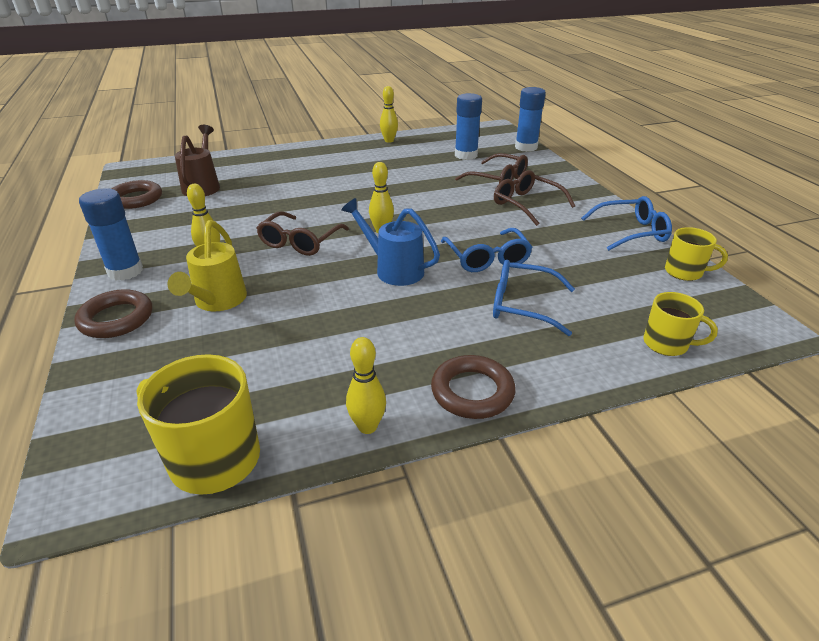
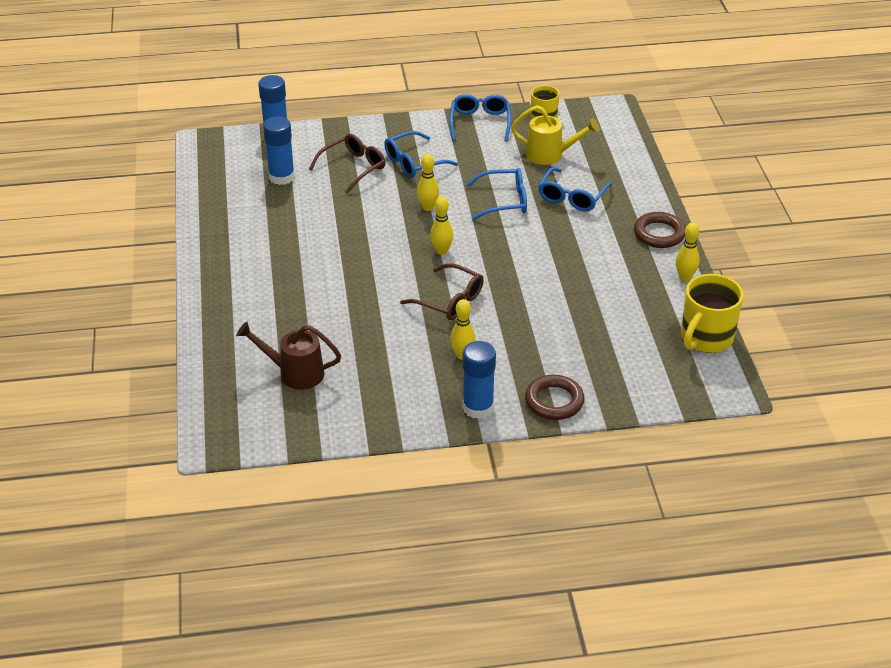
camera: 80 degrees left, 5 degrees up
(136, 199) = (312, 424): brown ring -> none
(217, 301) = (539, 346): yellow watering can -> yellow watering can (550, 155)
(389, 141) = (210, 225): yellow bowling pin -> yellow bowling pin (428, 207)
(394, 269) = (510, 250): blue watering can -> none
(526, 204) = (414, 162): brown glasses -> blue glasses
(667, 344) = (624, 150): yellow mug -> none

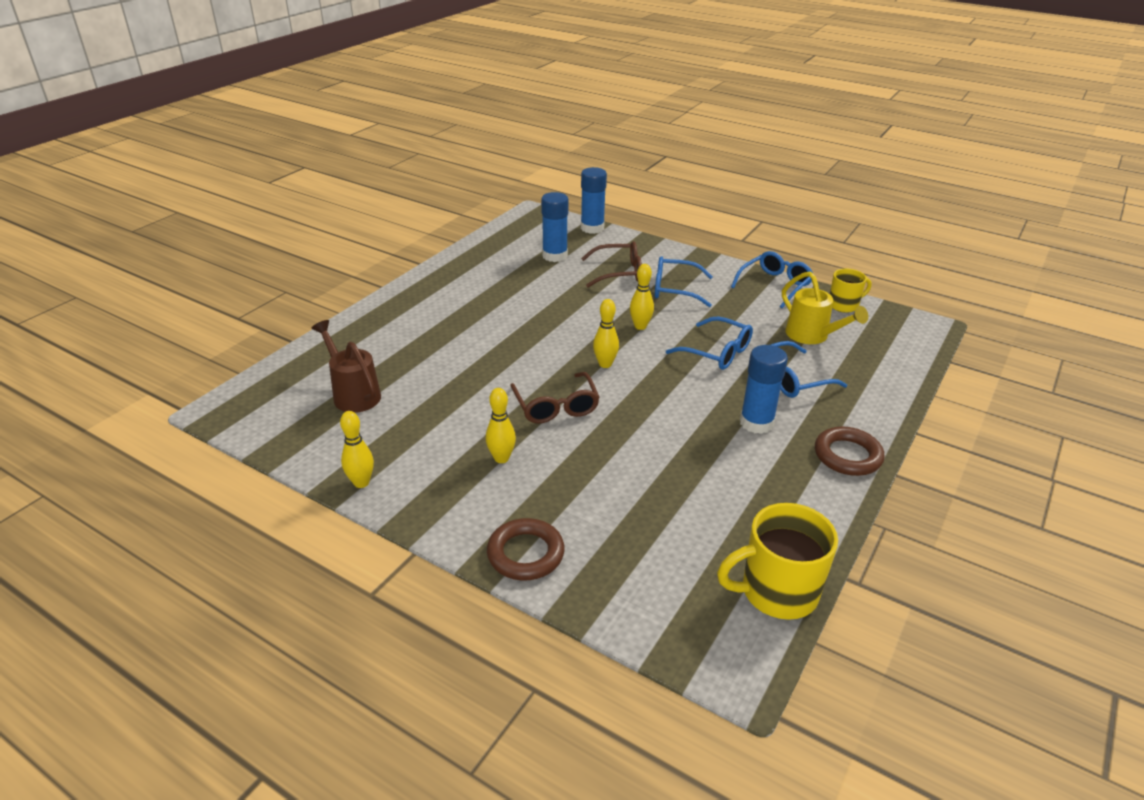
camera: 40 degrees right, 5 degrees down
(478, 407) = (448, 513): blue glue stick -> blue glue stick (756, 423)
(685, 277) = (827, 513): yellow bowling pin -> yellow bowling pin (361, 482)

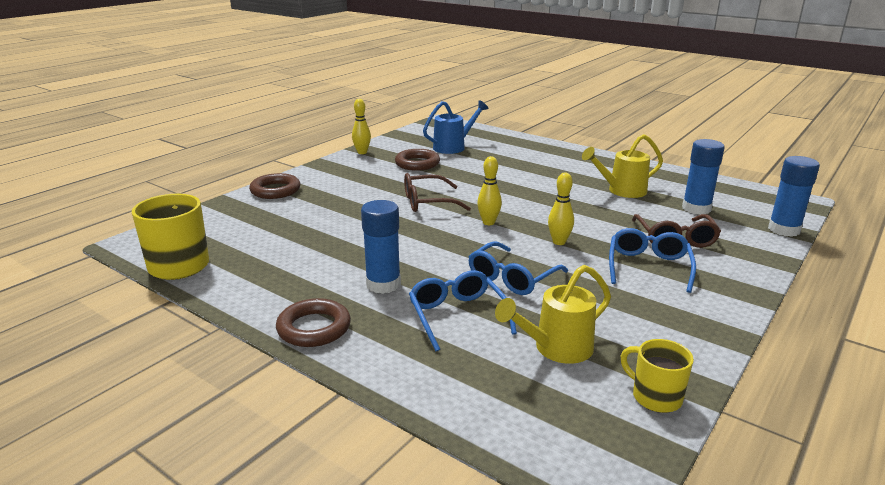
camera: 95 degrees right, 10 degrees down
(353, 394) = (453, 147): brown watering can -> blue watering can
(420, 423) = (417, 163): none -> brown ring
(501, 458) = (370, 185): yellow bowling pin -> none
(514, 286) = (622, 191): none -> yellow watering can
(775, 285) = (694, 341): blue glasses -> none
(844, 305) = (655, 397): yellow mug -> yellow mug turned 150 degrees clockwise

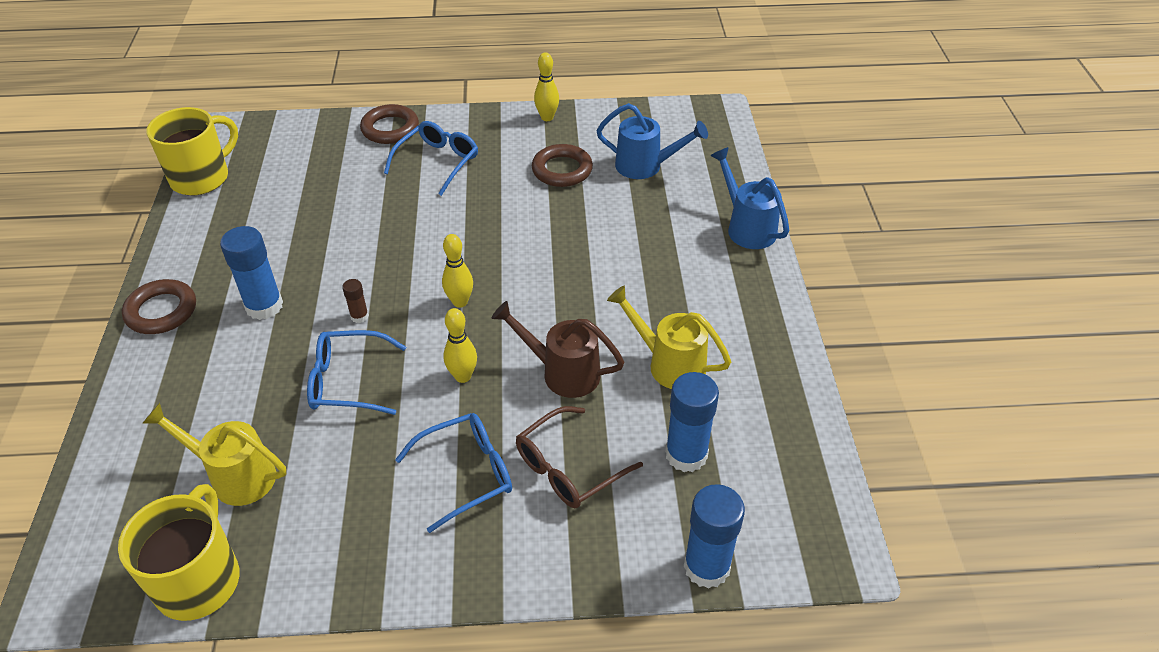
camera: 50 degrees right, 20 degrees up
(428, 202) = (466, 234): brown glasses -> none
(451, 255) = (359, 316): none -> brown glue stick
(457, 316) = (244, 383): blue glasses -> blue glasses (437, 162)
(542, 145) = (747, 227): none -> blue watering can
(594, 216) = (563, 372): none -> brown watering can
(655, 397) = (199, 580): yellow mug -> yellow mug, size x1.66

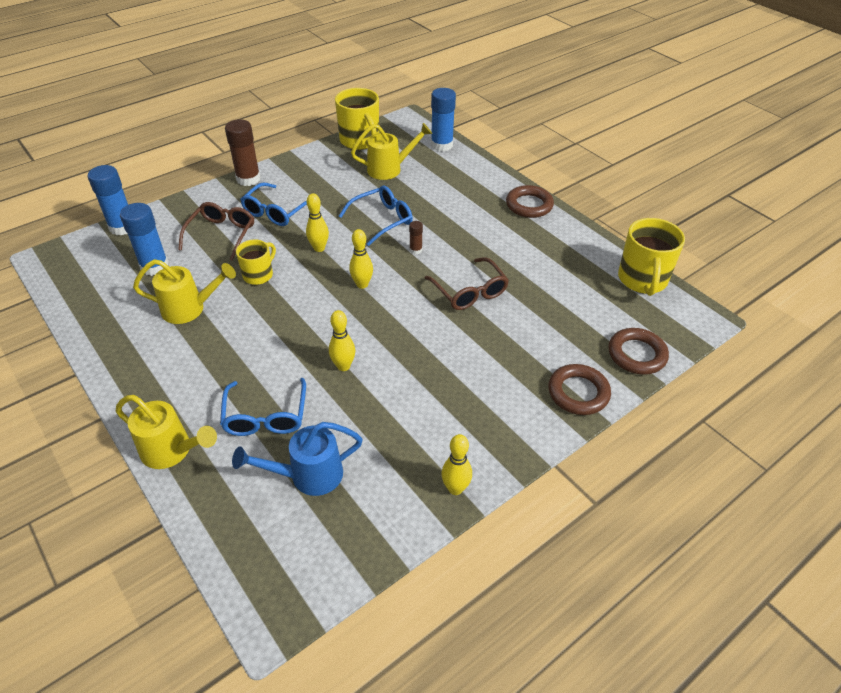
camera: 145 degrees right, 0 degrees up
(264, 306) = (478, 231): blue glue stick -> blue glue stick (441, 145)
(365, 242) = (469, 292): none -> brown glasses
(437, 162) = (497, 380): blue glasses -> blue glasses (266, 416)
(453, 580) = (248, 179): none -> brown glue stick
(553, 229) = (343, 366): none -> yellow bowling pin
(562, 170) = (384, 428): brown ring -> brown ring (636, 354)
(563, 372) = (258, 275): brown watering can -> yellow mug
(747, 227) = (172, 451): blue watering can -> yellow watering can

